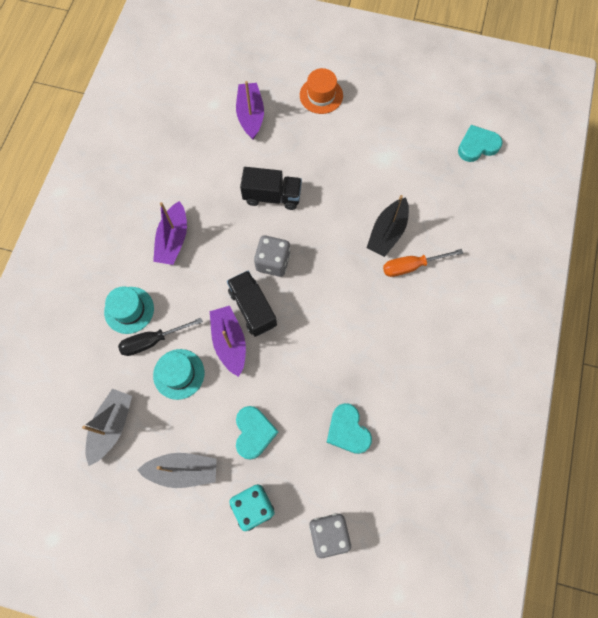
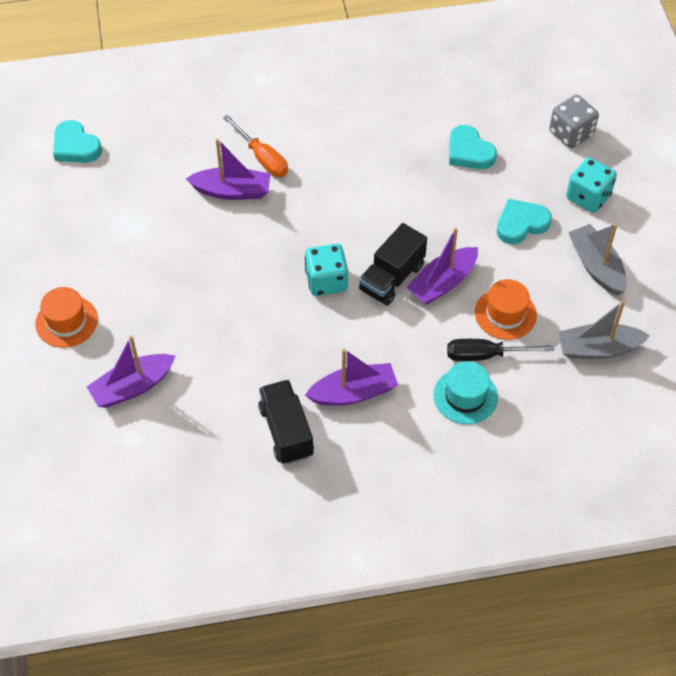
camera: 115 degrees left, 15 degrees down
(152, 341) = (485, 355): black screwdriver -> black screwdriver turned 135 degrees clockwise
(179, 374) = (505, 314): turquoise hat -> orange hat
(272, 196) = (241, 316): black truck -> black truck (286, 431)
(273, 262) = (326, 281): grey dice -> turquoise dice
(348, 430) = (469, 152): turquoise heart -> turquoise heart turned 105 degrees clockwise
(387, 232) = (232, 191): black boat -> purple boat

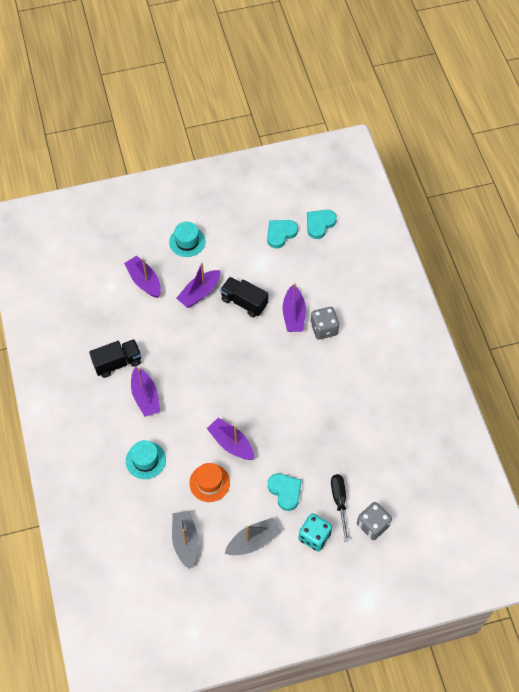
camera: 85 degrees right, 5 degrees up
(66, 321) = (187, 241): orange hat -> turquoise hat
(171, 309) = (199, 293): none -> purple boat
(262, 158) = (324, 329): orange screwdriver -> grey dice
(326, 281) = (227, 375): turquoise dice -> none
(392, 278) = (232, 413): black truck -> black truck (244, 302)
(469, 152) = (346, 456): turquoise heart -> turquoise heart (280, 234)
(485, 355) = (176, 471): black screwdriver -> black screwdriver (339, 502)

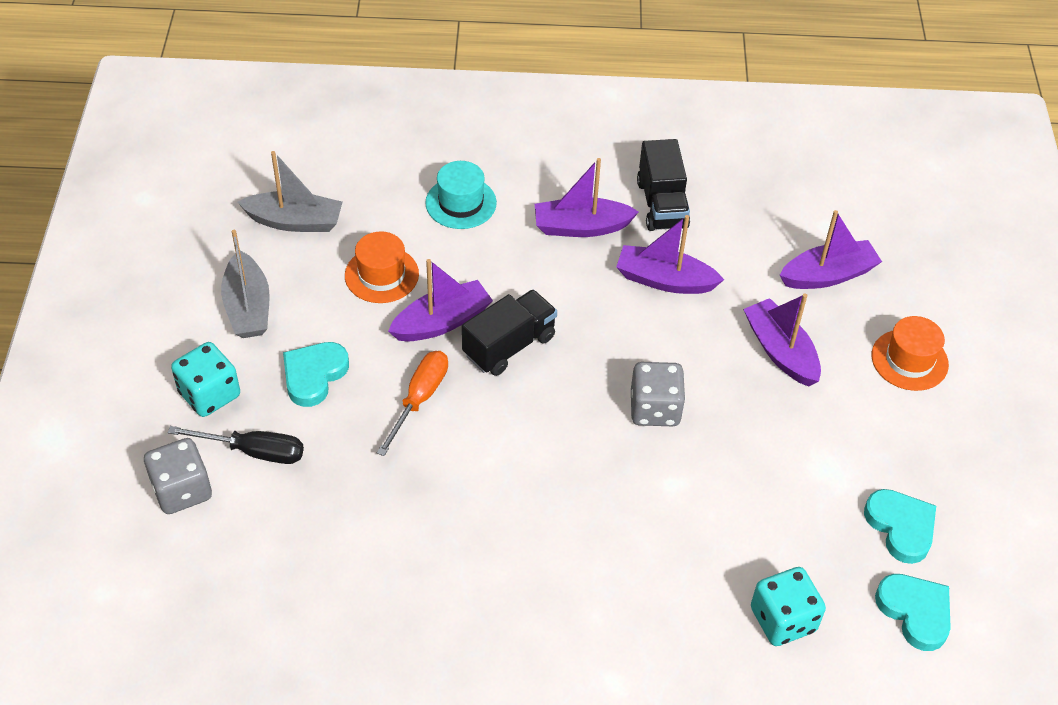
camera: 105 degrees right, 10 degrees down
(187, 241) = (909, 360): turquoise hat -> orange hat
(244, 302) = (740, 417): black truck -> black truck (509, 345)
(282, 438) = (419, 399): none -> orange screwdriver
(285, 491) = (314, 375): turquoise heart -> turquoise heart turned 135 degrees clockwise
(293, 315) = (687, 494): purple boat -> purple boat (664, 280)
(324, 329) = (636, 538): grey dice -> grey dice (655, 409)
(341, 268) = (783, 620): none -> turquoise dice

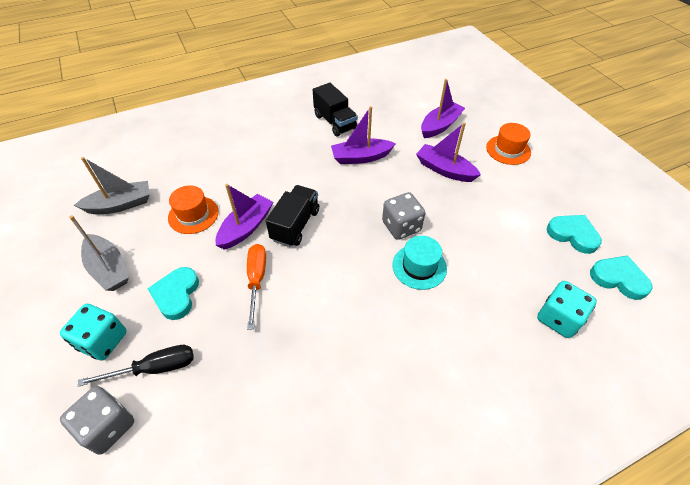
camera: 25 degrees left, 0 degrees up
(461, 203) = (222, 159): turquoise hat -> turquoise hat (419, 266)
(581, 227) = (299, 147): purple boat -> none

